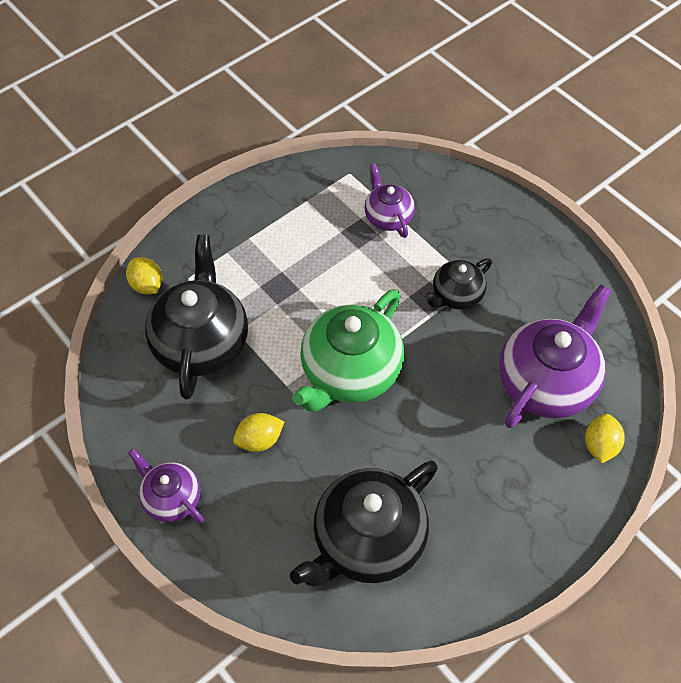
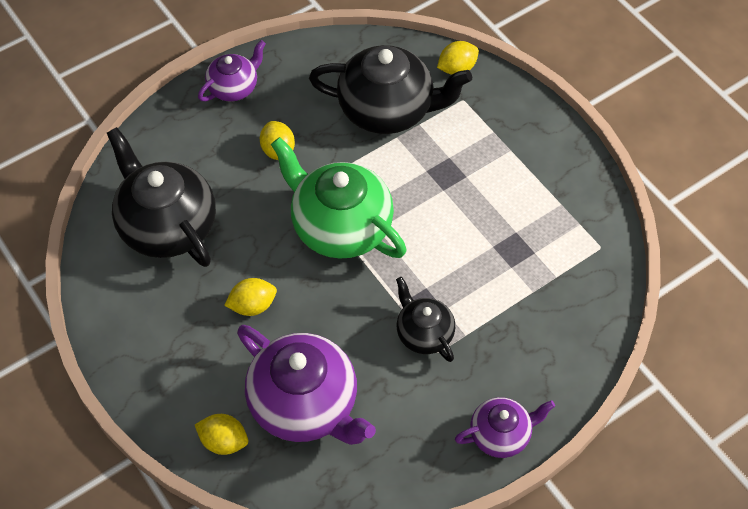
camera: 95 degrees right, 0 degrees up
(388, 217) = (536, 279): purple teapot -> purple teapot (501, 434)
(452, 440) = (252, 305): none -> yellow lemon

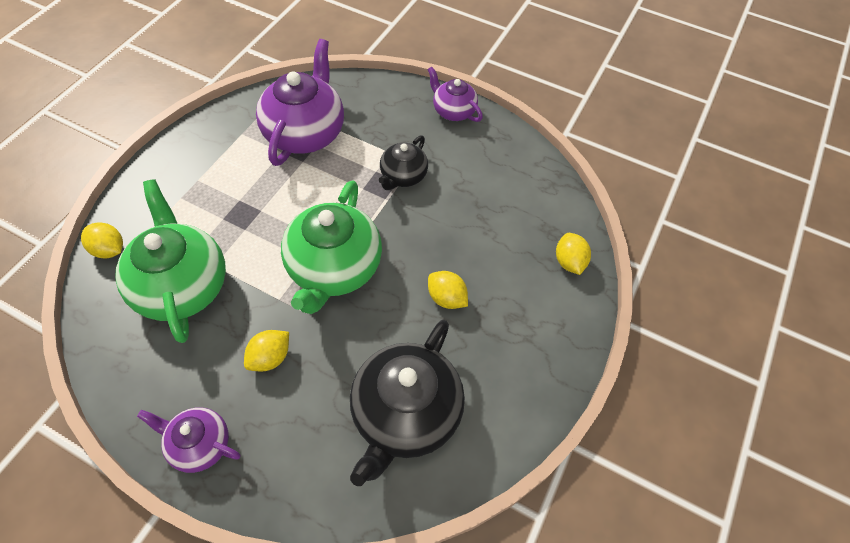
camera: 120 degrees left, 0 degrees up
(305, 404) = (505, 224): purple teapot -> purple teapot (305, 132)
(388, 110) = (182, 285): black teapot -> green teapot

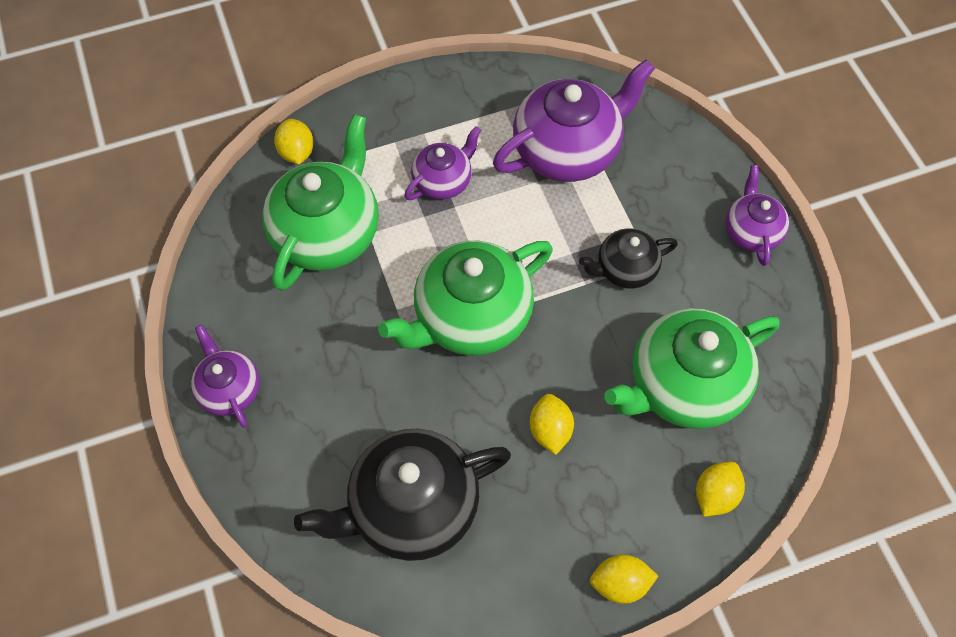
camera: 45 degrees right, 5 degrees up
(238, 200) = (443, 181): none -> purple teapot
(270, 357) = (344, 359): yellow lemon -> yellow lemon (620, 583)
(496, 216) = (683, 385): none -> green teapot

